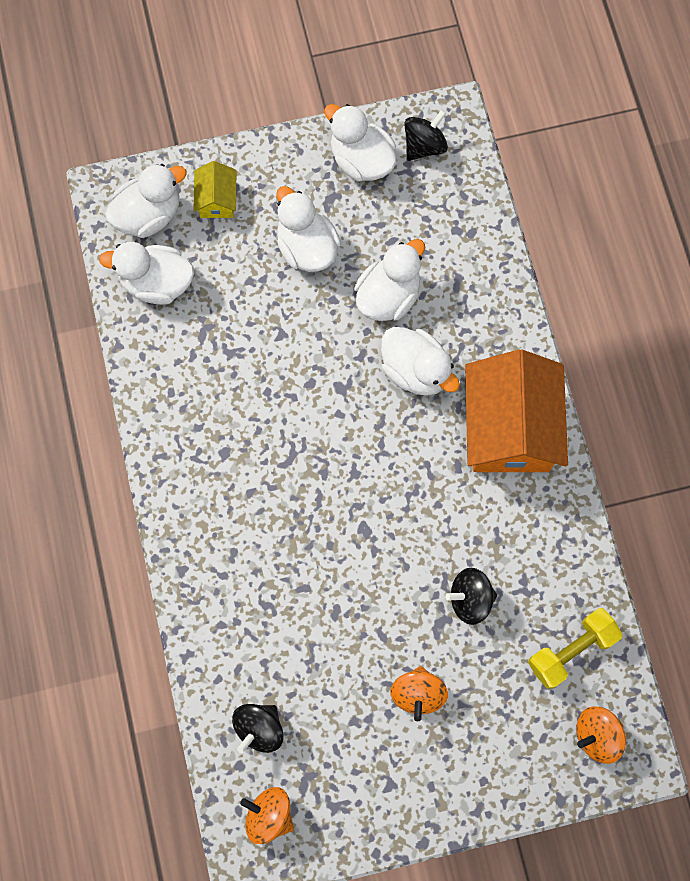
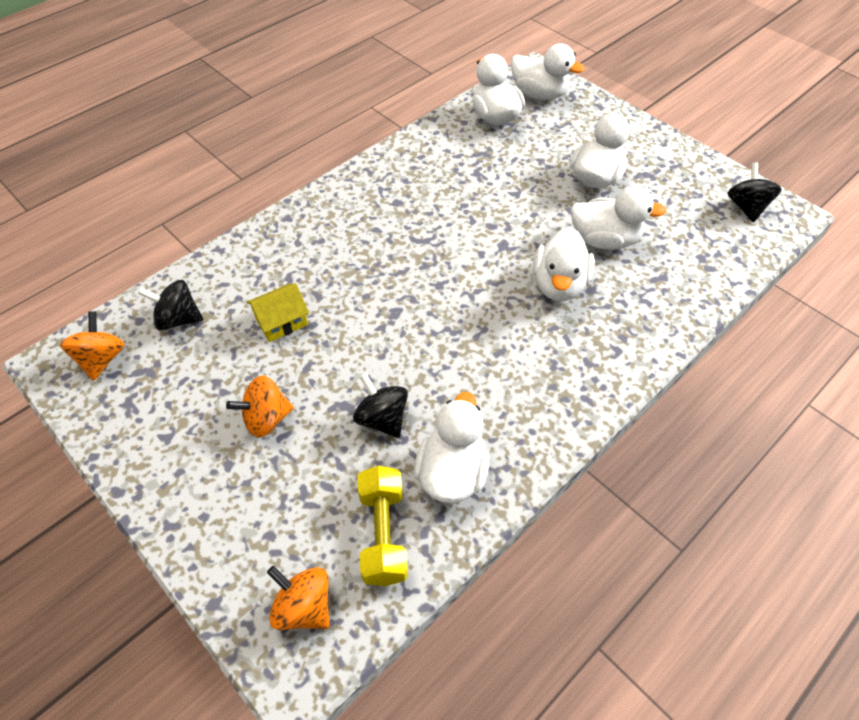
camera: 60 degrees right, 20 degrees down
(217, 199) = (583, 119): yellow house -> yellow house (281, 321)
(361, 160) = (694, 178): white duck -> white duck (452, 472)
(424, 146) = (746, 207): black spinning top -> black spinning top turned 105 degrees counterclockwise
(509, 428) = (566, 374): orange house -> none
(571, 650) = (383, 534): yellow dumbbell -> yellow dumbbell turned 60 degrees clockwise

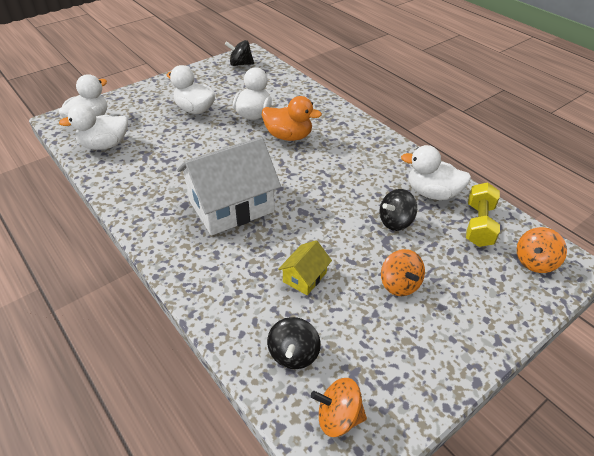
camera: 85 degrees left, 10 degrees down
(281, 321) = (305, 277): yellow house -> yellow house turned 60 degrees clockwise
(383, 534) = (479, 225): yellow dumbbell -> yellow dumbbell turned 75 degrees counterclockwise
(398, 242) = (231, 206): none -> white house
(559, 284) = (288, 136): white duck -> orange duck

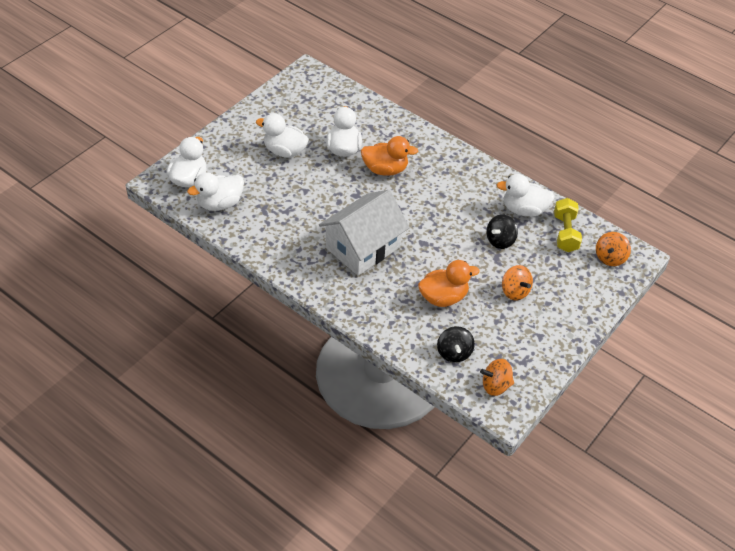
camera: 15 degrees left, 5 degrees up
(240, 64) = (304, 86): black spinning top -> none
(305, 277) = (443, 297): yellow house -> orange duck

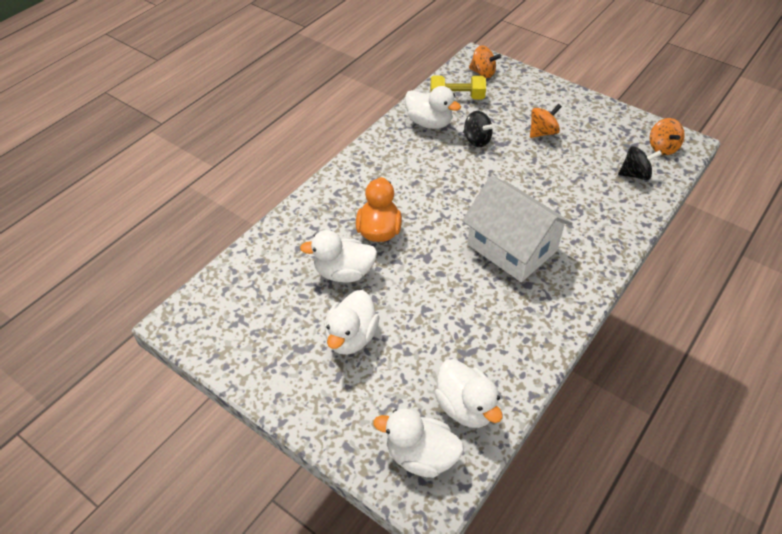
camera: 90 degrees left, 0 degrees up
(443, 297) = (566, 182): orange duck -> none
(524, 210) = (429, 123): white duck -> white duck turned 60 degrees counterclockwise

